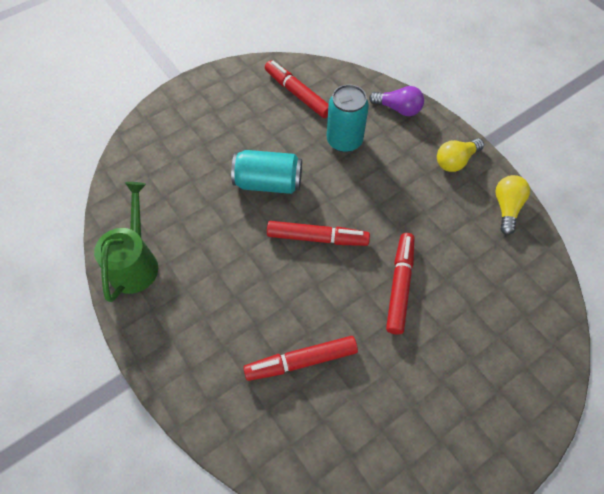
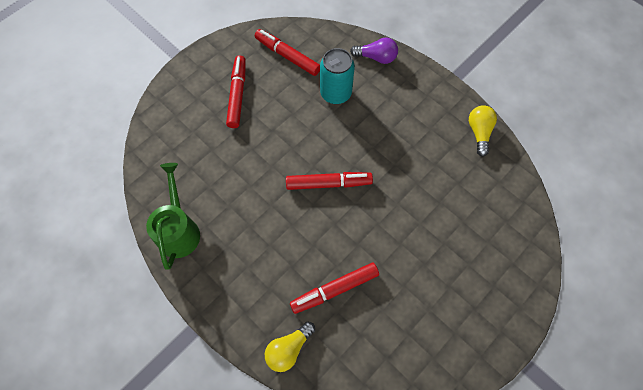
camera: 10 degrees left, 5 degrees up
(268, 182) = (278, 141): turquoise can -> none
(400, 285) = (403, 213): red marker -> red marker (237, 95)
(455, 161) = (432, 98): yellow light bulb -> yellow light bulb (289, 349)

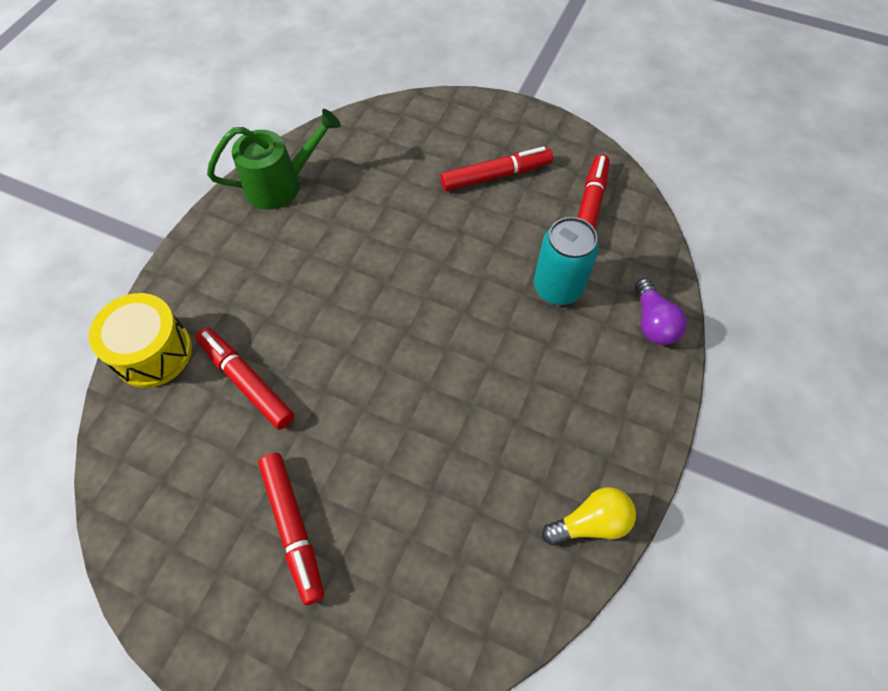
camera: 70 degrees right, 5 degrees down
(289, 349) = (153, 352): yellow light bulb -> yellow drum
(328, 183) = (405, 324): red marker -> red marker (293, 528)

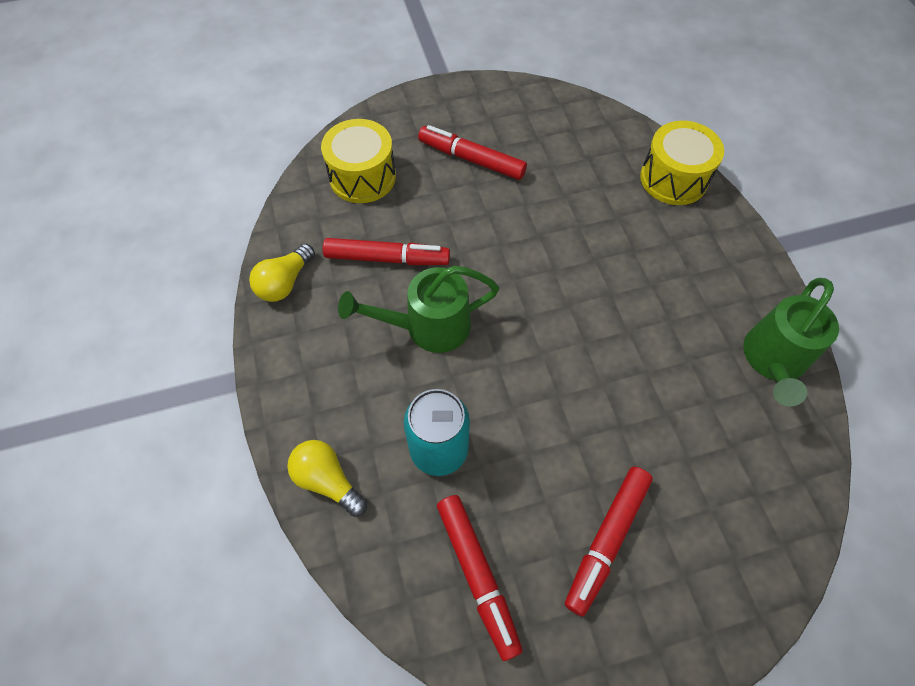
camera: 140 degrees right, 0 degrees up
(246, 381) = (594, 205): red marker -> red marker (387, 258)
(422, 601) = (362, 177): none -> yellow drum
(493, 380) = (427, 327): none -> green watering can
(653, 322) = (328, 480): purple light bulb -> yellow light bulb

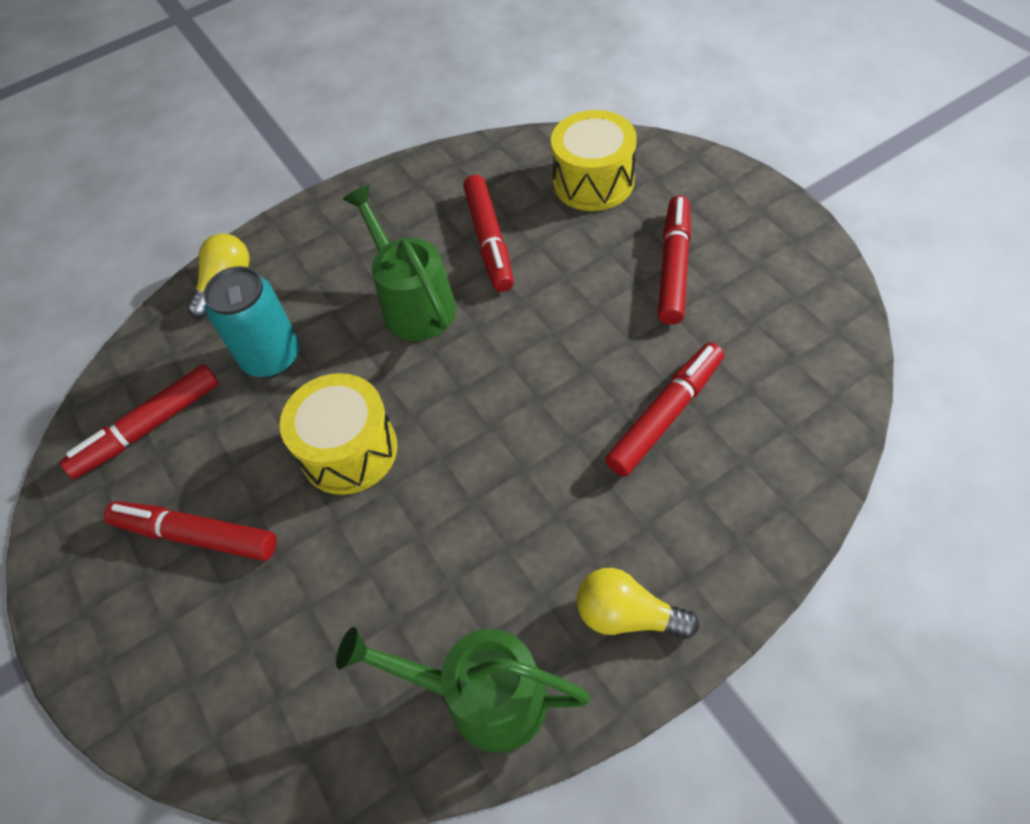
camera: 80 degrees right, 5 degrees down
(285, 282) = (428, 175): yellow light bulb -> yellow light bulb (628, 615)
(593, 203) = (666, 415): none -> red marker
(673, 179) = (766, 506): yellow drum -> yellow drum (349, 450)

